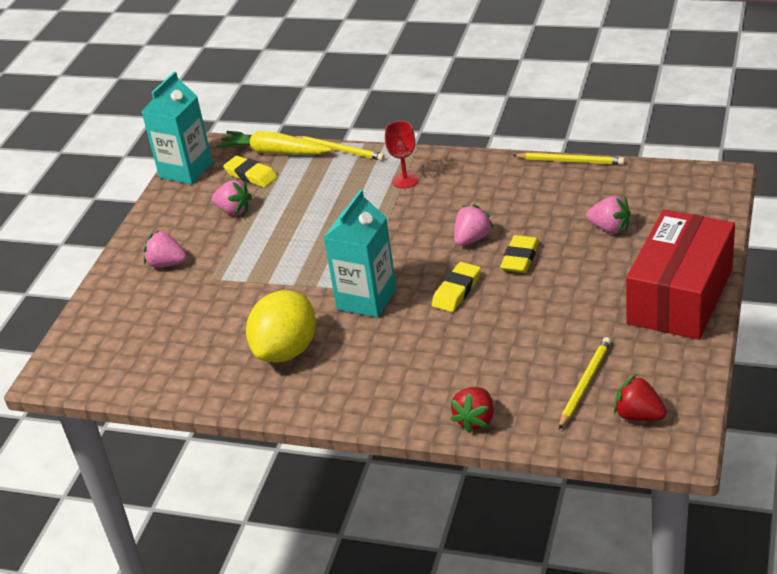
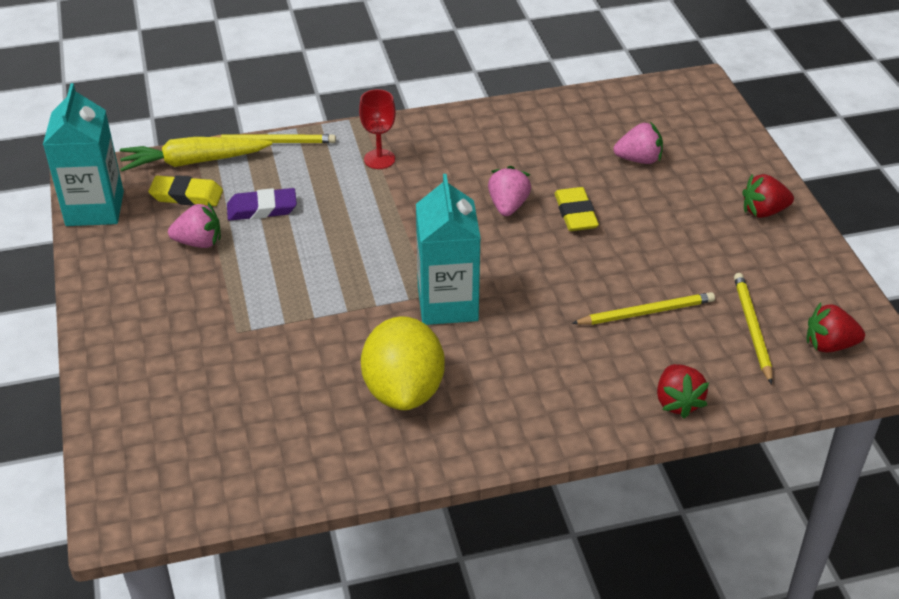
camera: 35 degrees left, 5 degrees up
(166, 264) = (164, 329): pink strawberry -> none
(293, 197) = (262, 209): none -> purple eraser
(457, 291) = (539, 267): yellow eraser -> none
(570, 161) = (541, 99): yellow pencil -> yellow pencil (646, 312)
(680, 296) = (763, 211): red box -> red strawberry

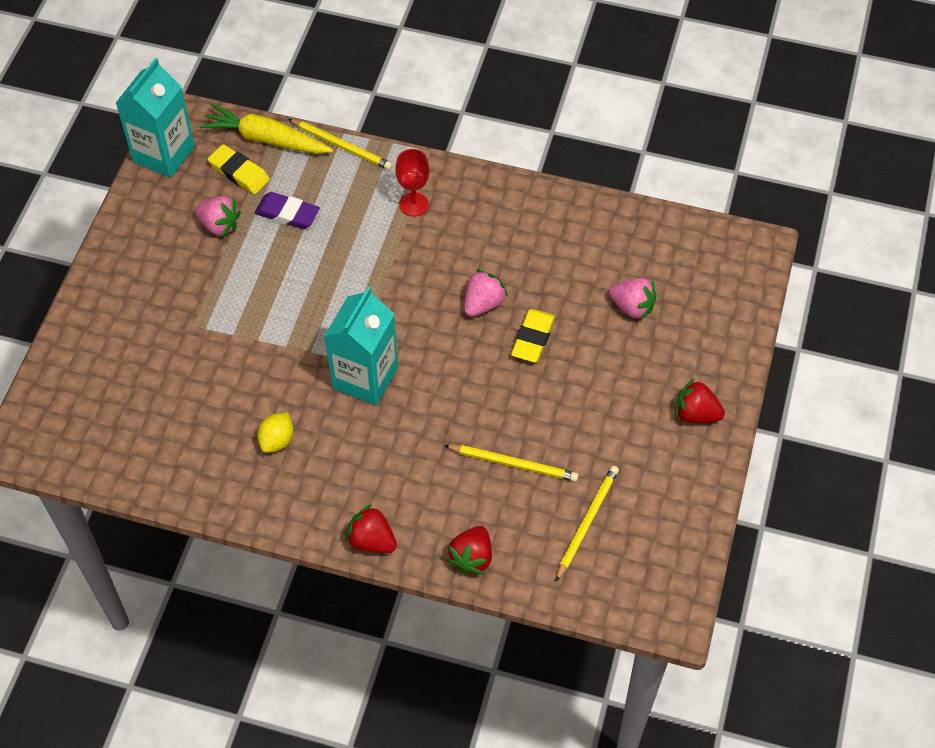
camera: 30 degrees right, 15 degrees up
(403, 390) = (277, 440): yellow lemon -> yellow lemon, size x0.48
(829, 345) = (637, 570): red strawberry -> red strawberry (371, 540)

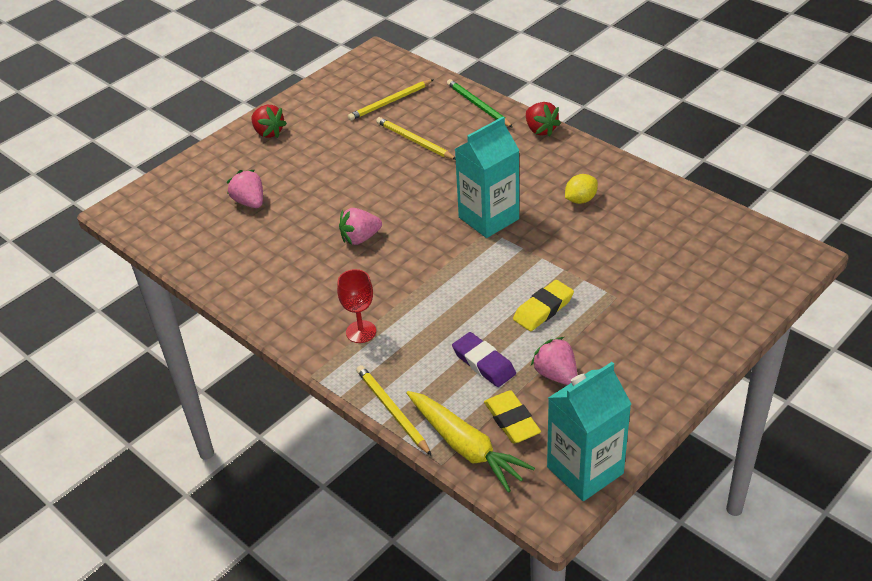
camera: 150 degrees left, 15 degrees down
(472, 558) = (478, 105): red strawberry -> green pencil
(533, 338) = (341, 205): yellow eraser -> yellow eraser (543, 309)

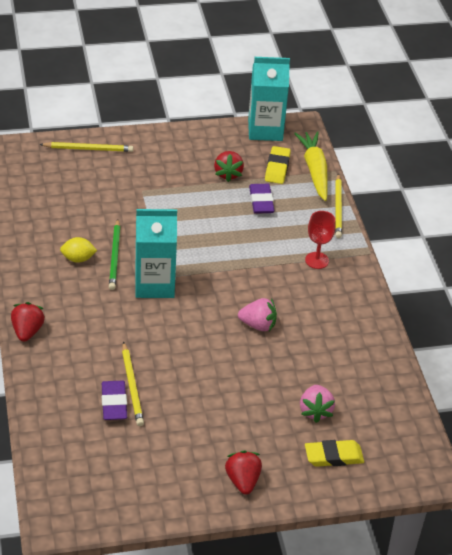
camera: 150 degrees left, 0 degrees up
(390, 102) = (107, 444): yellow pencil -> yellow pencil (88, 149)
(414, 125) = (114, 403): none -> purple eraser
(478, 105) = (42, 388): green pencil -> green pencil (115, 256)
(543, 309) = (192, 208): yellow eraser -> yellow eraser (333, 456)
(556, 374) = (228, 174): pink strawberry -> red strawberry

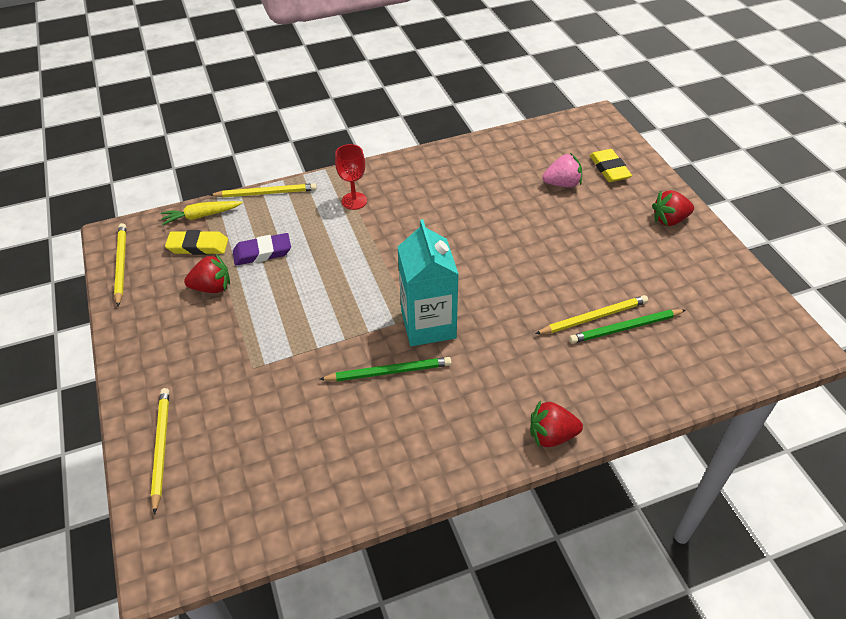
camera: 95 degrees left, 5 degrees up
(78, 259) = (403, 410): yellow lemon -> none
(114, 403) = (625, 328): purple eraser -> green pencil
(258, 325) = (464, 233): pink strawberry -> none
(265, 130) = (121, 264): turquoise carton -> yellow pencil
(314, 170) = (201, 216): yellow carrot -> yellow carrot, size x0.65

